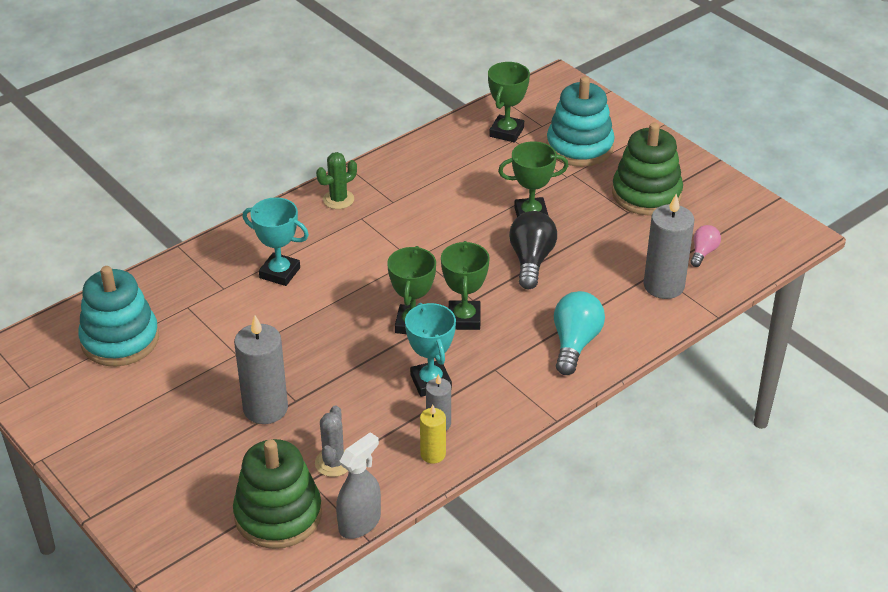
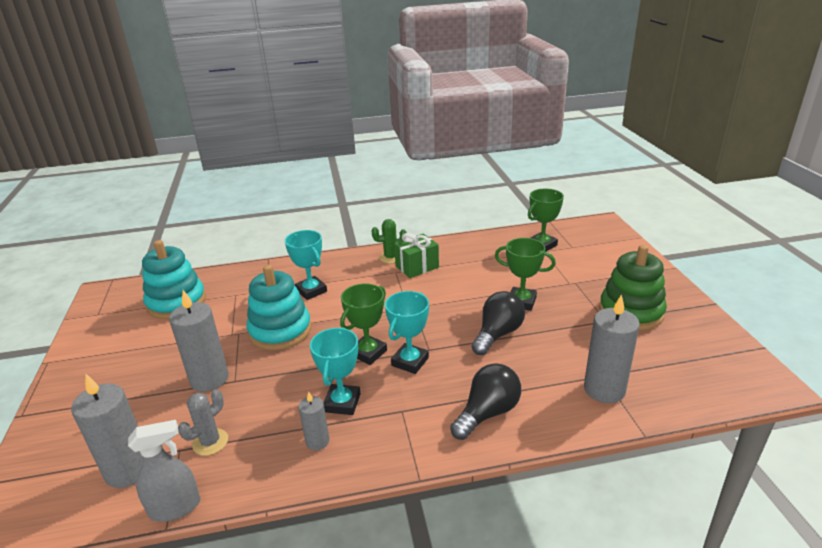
camera: 30 degrees right, 10 degrees down
(278, 515) = (128, 470): green stacking toy -> grey candle
(381, 203) = (417, 267): none -> green gift
(433, 454) = (289, 467): yellow candle -> none
(464, 319) = (410, 361): green trophy -> turquoise trophy
(575, 343) = (487, 413): turquoise light bulb -> black light bulb
(579, 147) = (593, 266): turquoise stacking toy -> turquoise stacking toy (280, 331)
(703, 252) = (660, 372): pink light bulb -> none

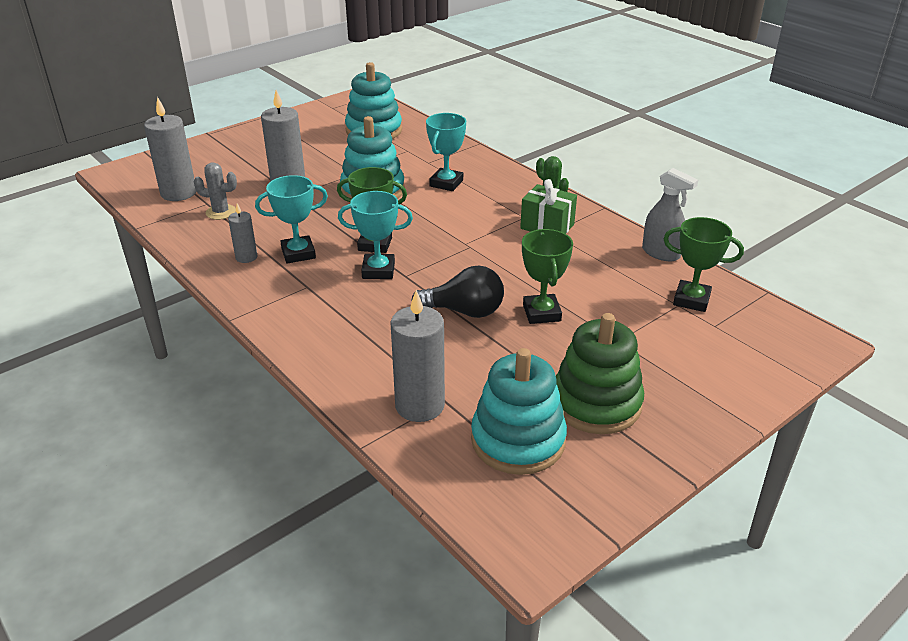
camera: 60 degrees right, 5 degrees up
(175, 507) = (154, 224): grey spray bottle -> grey spray bottle (661, 253)
(487, 413) = (333, 335): black light bulb -> none
(659, 355) = (518, 440): none -> turquoise stacking toy

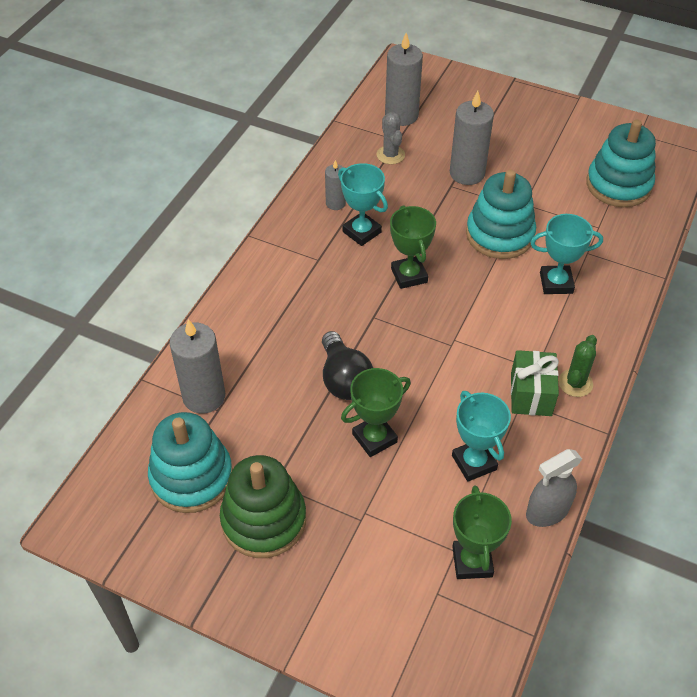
camera: 65 degrees right, 15 degrees up
(378, 270) = (369, 295): turquoise trophy -> turquoise trophy (474, 462)
(661, 253) = (547, 512): grey spray bottle -> grey spray bottle turned 45 degrees clockwise

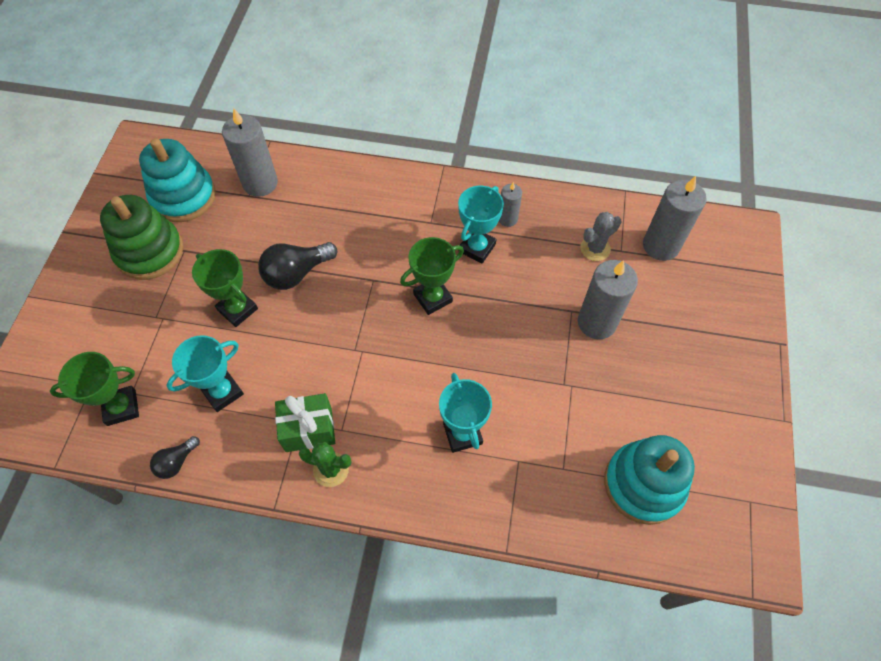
camera: 75 degrees right, 10 degrees up
(499, 234) = (515, 368): turquoise stacking toy -> none
(547, 512) = (176, 462): grey spray bottle -> black light bulb

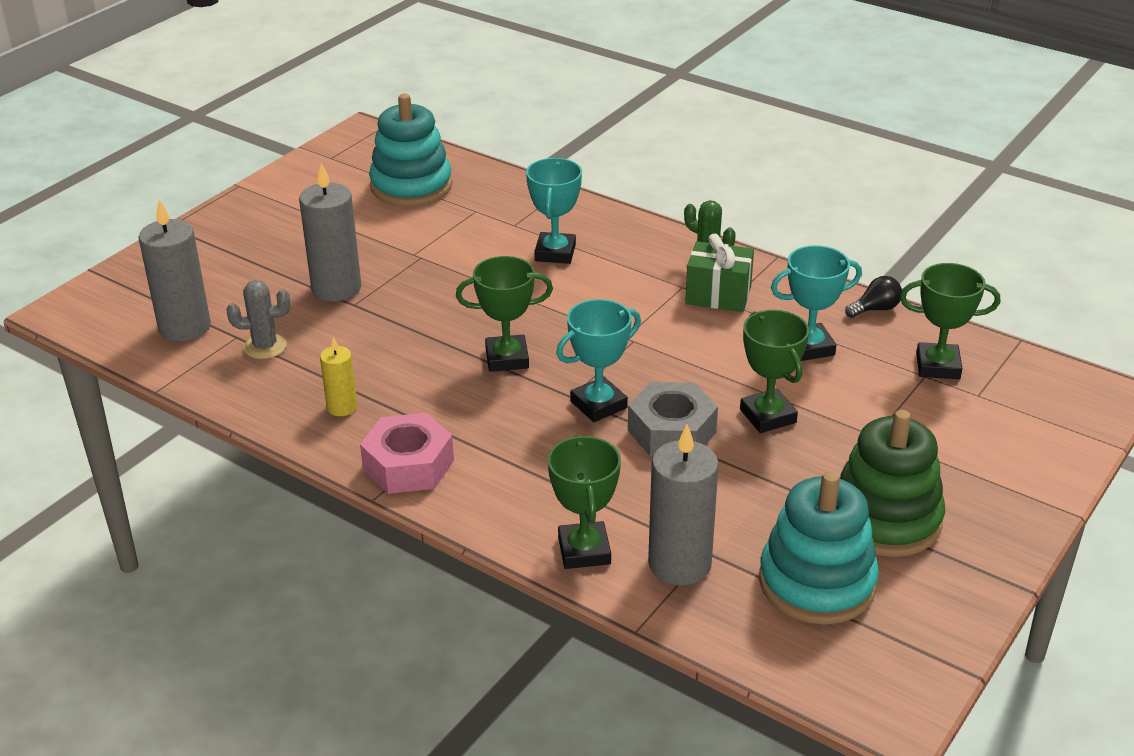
camera: 155 degrees left, 25 degrees down
(296, 273) = (671, 431): black light bulb -> grey nut
(314, 174) = (584, 550): none -> green trophy
(439, 193) = (408, 465): none -> pink nut
(477, 248) = (410, 389): turquoise trophy -> turquoise trophy (598, 404)
(507, 219) = (342, 407): grey candle -> yellow candle

